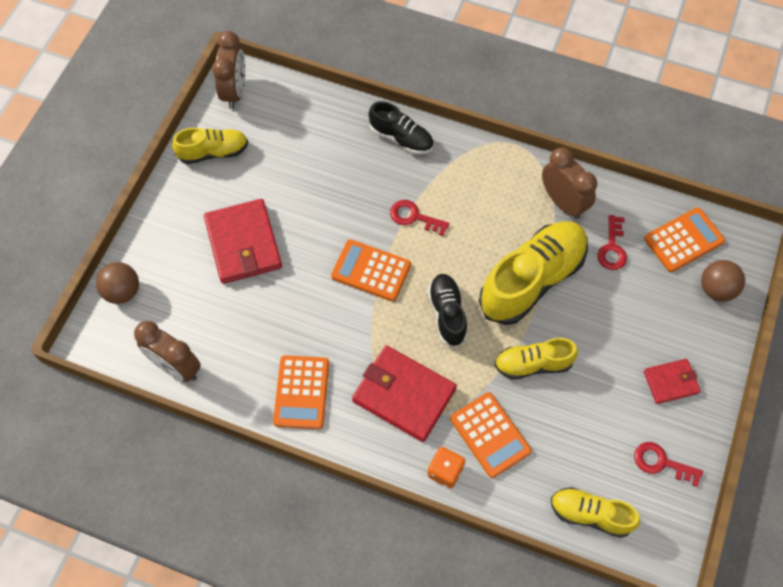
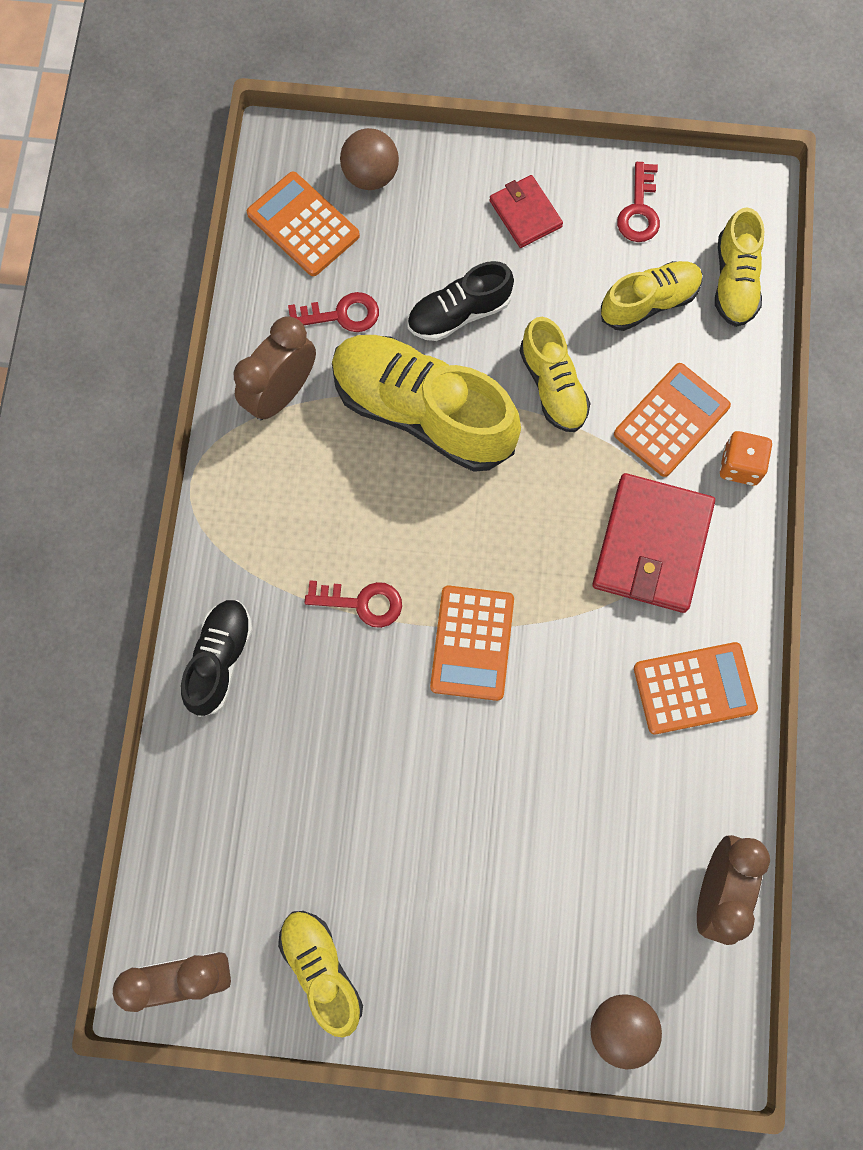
camera: 105 degrees left, 10 degrees up
(243, 243) = (480, 857): red wallet -> none
(414, 217) = (362, 603): red key -> red key turned 90 degrees counterclockwise
(447, 314) = (511, 516): black shoe -> black shoe (459, 313)
(584, 447) = (649, 302): none -> yellow shoe

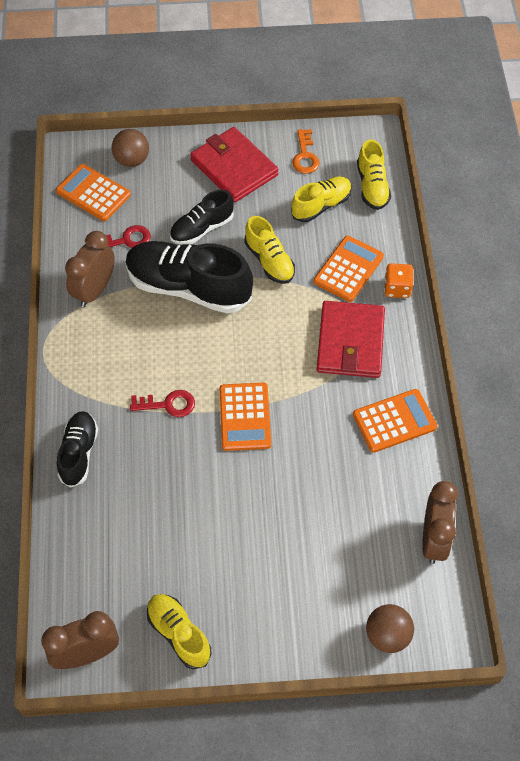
camera: 10 degrees left, 15 degrees down
(422, 412) = (188, 287): yellow shoe -> black shoe
(525, 213) = (234, 167): red wallet -> red wallet, size x1.80
(639, 210) = (305, 156): red key -> orange key

